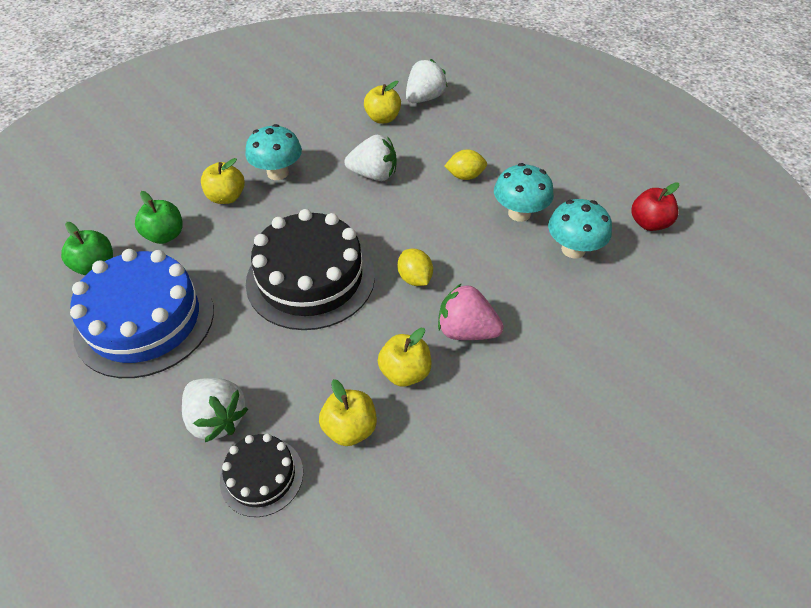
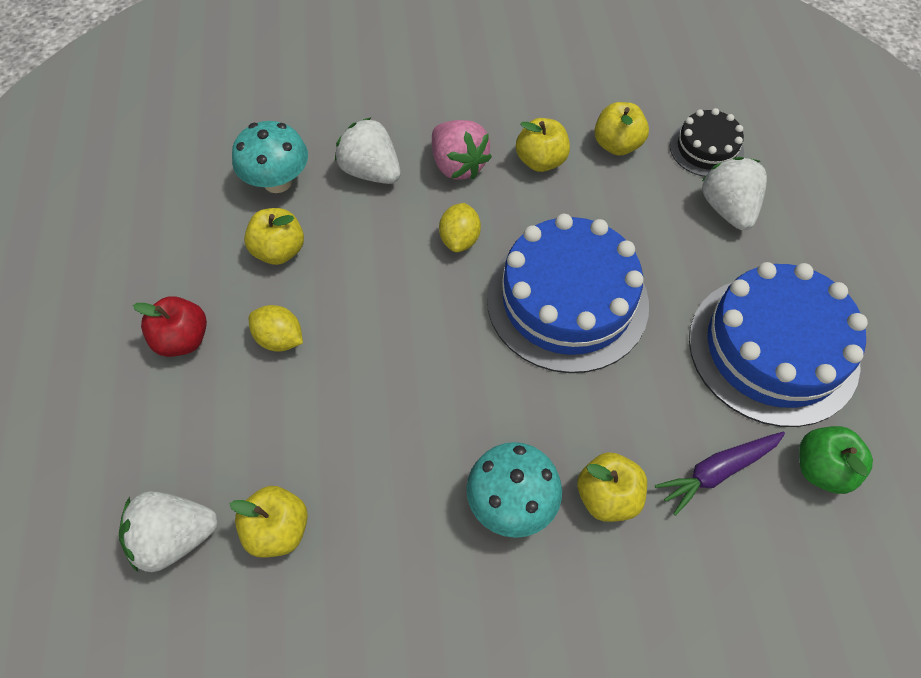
camera: 145 degrees left, 10 degrees up
(165, 235) = (717, 471): green apple -> purple carrot
(310, 278) = (567, 301): black cake -> blue cake
(374, 175) = (386, 413): white strawberry -> white strawberry (371, 171)
(519, 213) = (279, 251): turquoise mushroom -> yellow apple
(649, 223) = (173, 165): red apple -> red apple (183, 339)

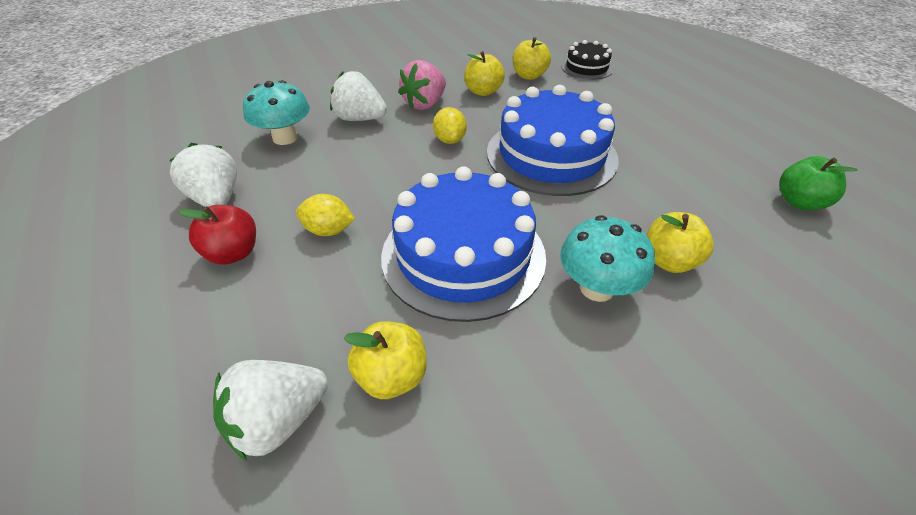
camera: 20 degrees left, 15 degrees down
(279, 251) = (304, 176): yellow apple -> none
(458, 165) = (425, 104): pink strawberry -> pink strawberry turned 90 degrees clockwise
(717, 471) = (733, 223): purple carrot -> none
(727, 208) = (622, 90): white strawberry -> white strawberry (217, 199)
(773, 349) = (709, 148): blue cake -> blue cake (463, 255)

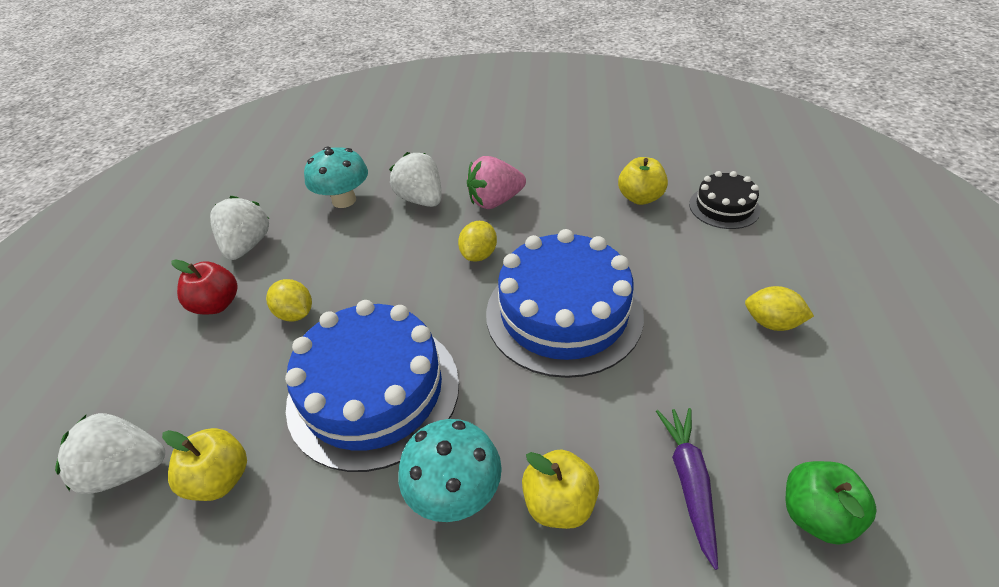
camera: 35 degrees right, 0 degrees up
(483, 91) = (568, 204): yellow apple -> none
(678, 119) = (771, 323): none -> yellow lemon
(725, 215) = (689, 482): none -> purple carrot

